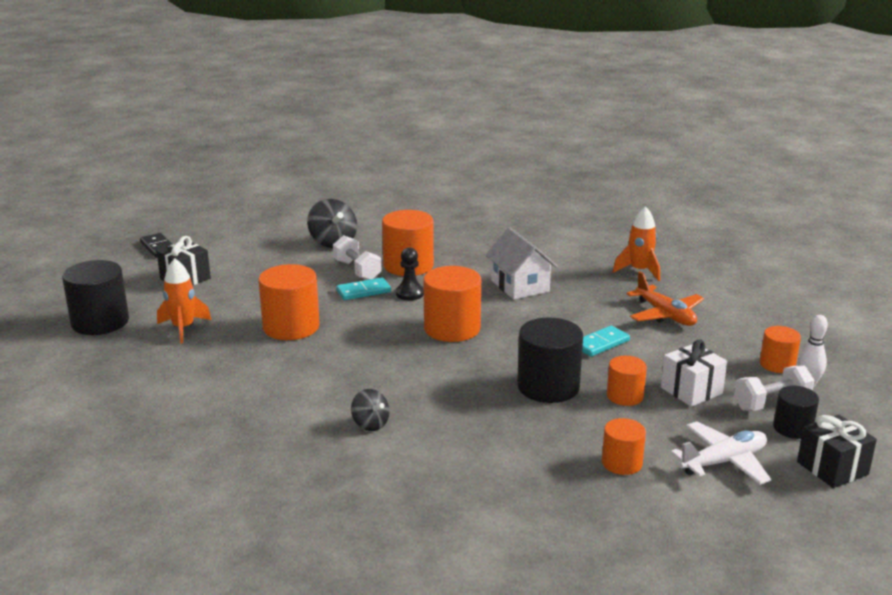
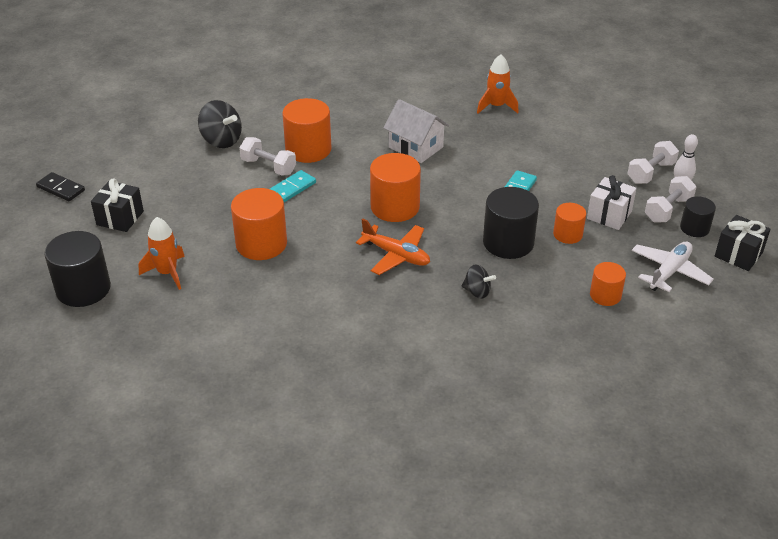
camera: 25 degrees left, 15 degrees up
(370, 424) = (403, 320): black spinning top -> black spinning top (477, 292)
(410, 293) = (333, 180): black pawn -> none
(665, 315) = (545, 147): orange plane -> orange plane (396, 255)
(777, 364) = (650, 173): orange cylinder -> white dumbbell

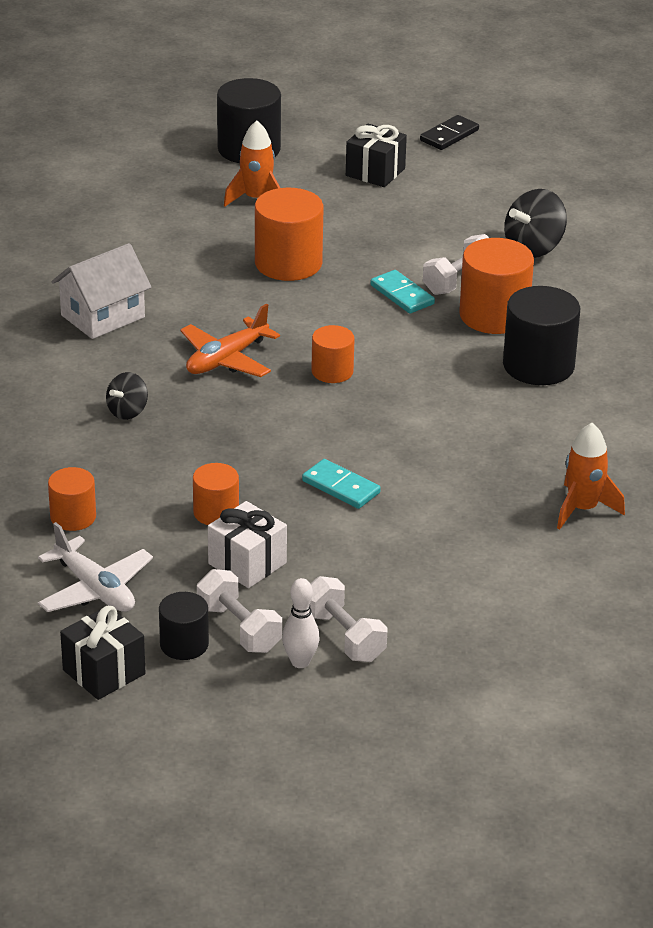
camera: 100 degrees right, 5 degrees down
(395, 207) = (332, 371): orange cylinder -> orange cylinder, size x0.58
(416, 147) = (478, 409): white house -> white house (102, 316)
(508, 242) = (218, 455): black cylinder -> black cylinder (538, 365)

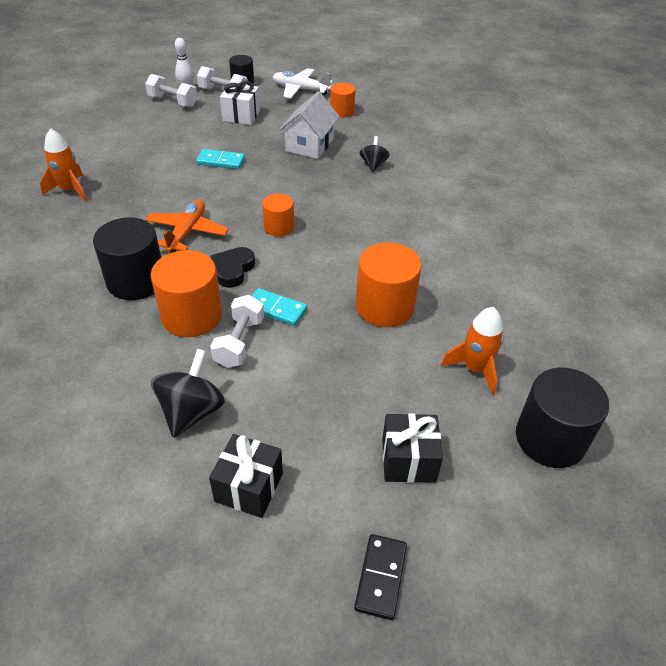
camera: 150 degrees right, 10 degrees up
(102, 316) = (456, 216): white house -> white house (309, 145)
(104, 672) = (266, 67): black gift -> black gift (249, 487)
(216, 512) = (276, 131): orange cylinder -> none
(226, 359) = (351, 213): orange plane -> orange plane (187, 232)
(422, 343) = (233, 270): none -> black heart

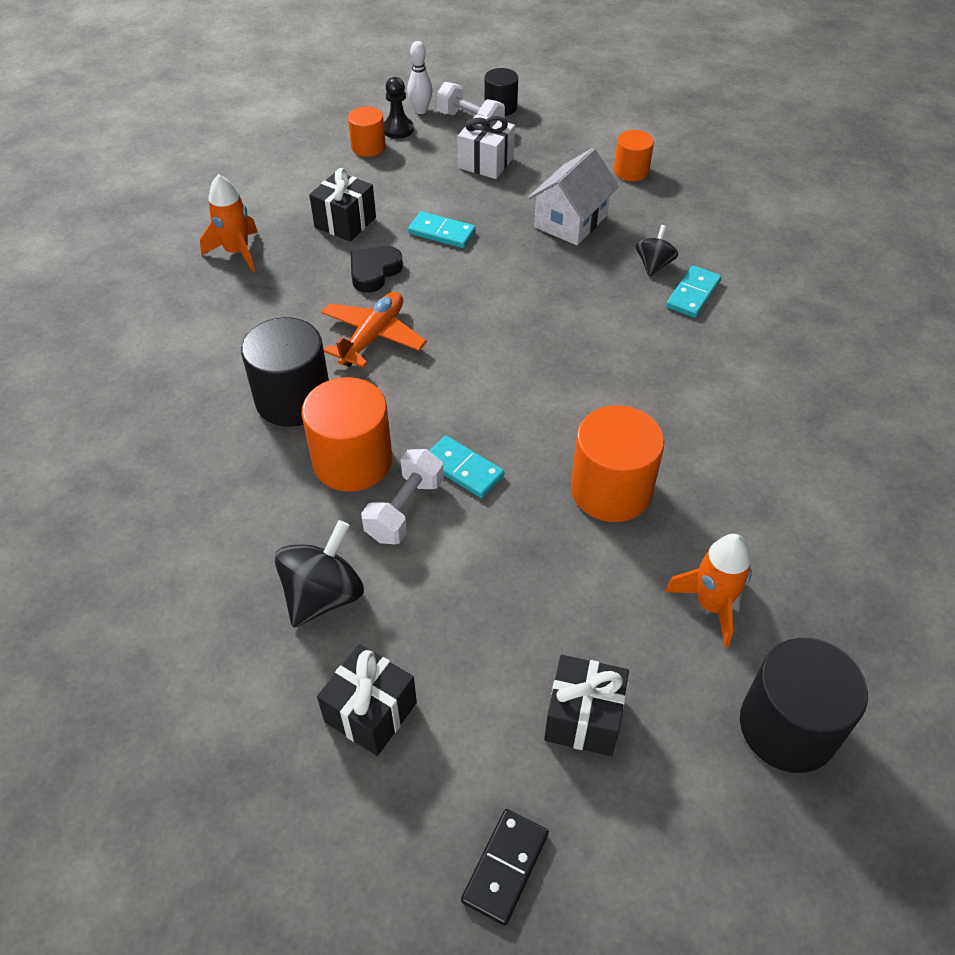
camera: 15 degrees right, 5 degrees up
(148, 162) = (345, 222): none -> black gift
(173, 101) = (398, 129): white dumbbell -> black pawn
(233, 270) = (420, 402): black heart -> black heart (374, 272)
(279, 227) = (496, 346): orange cylinder -> orange cylinder (368, 147)
(300, 89) = (580, 128): white plane -> none
(404, 179) = (693, 294): none -> turquoise domino

